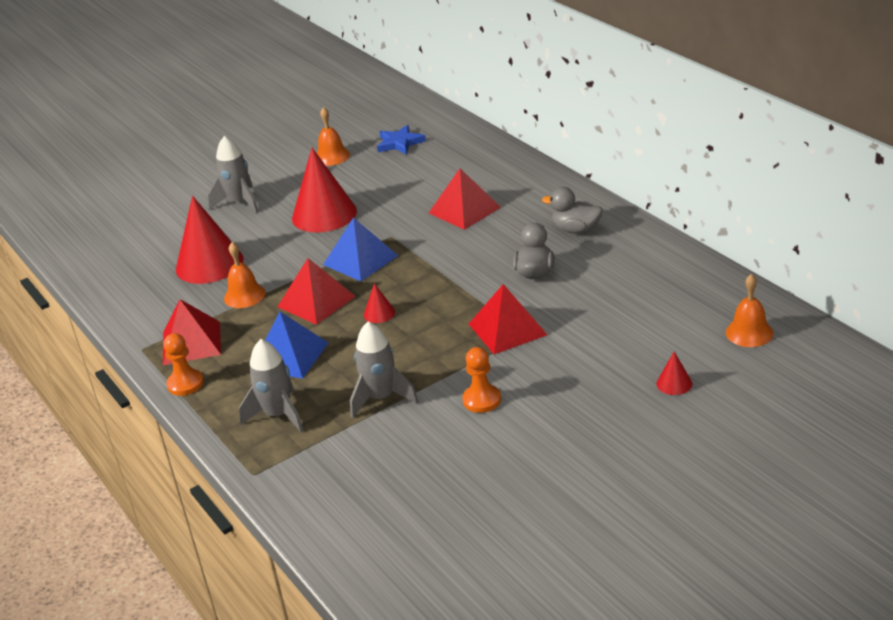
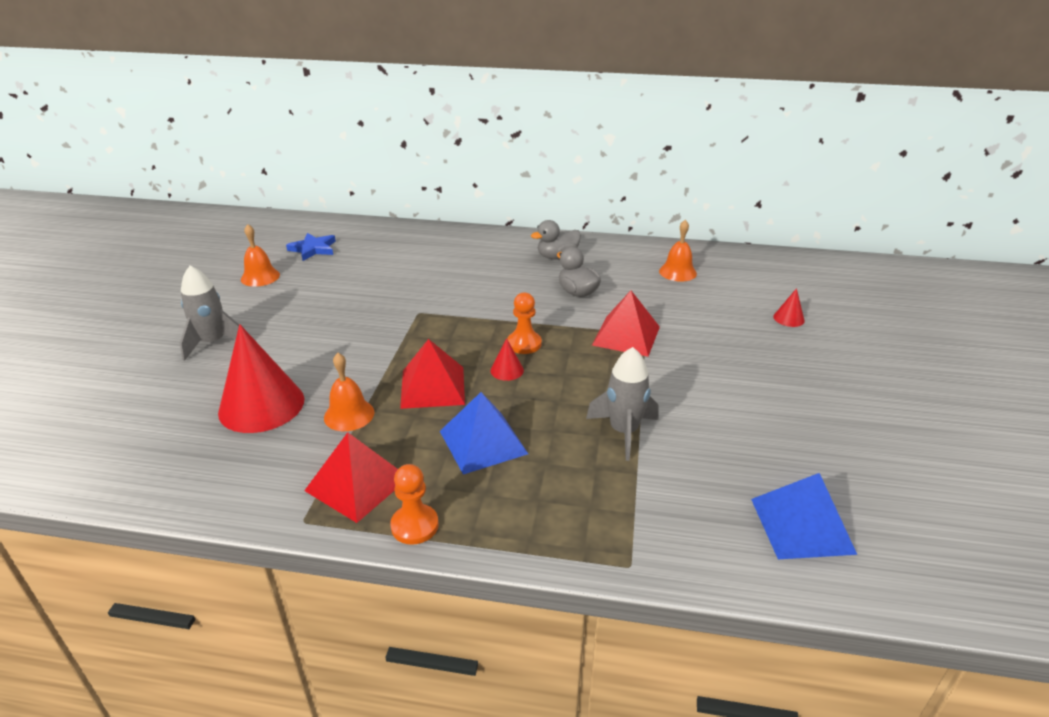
camera: 50 degrees left, 0 degrees up
(278, 415) = (560, 497): grey rocket -> none
(324, 214) = (325, 320): red cone -> none
(360, 260) = (420, 339): blue pyramid -> blue pyramid (802, 525)
(464, 210) = (450, 273): red pyramid -> none
(482, 400) = (698, 391): orange pawn -> orange pawn (524, 344)
(749, 332) = (769, 272): orange bell -> orange bell (677, 272)

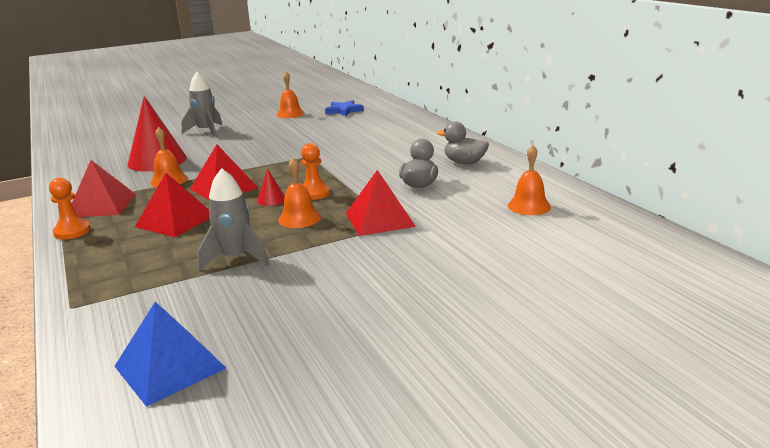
camera: 55 degrees right, 10 degrees down
(483, 442) = (175, 221): blue pyramid -> red pyramid
(574, 371) = (299, 218): none -> orange bell
(788, 318) = (534, 275): red cone -> none

